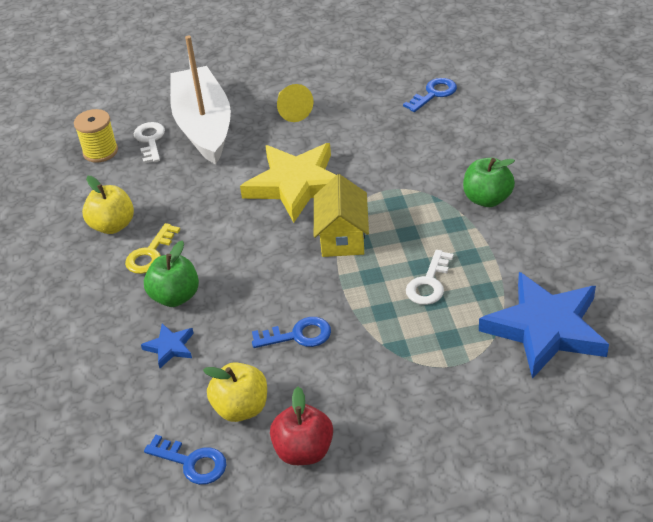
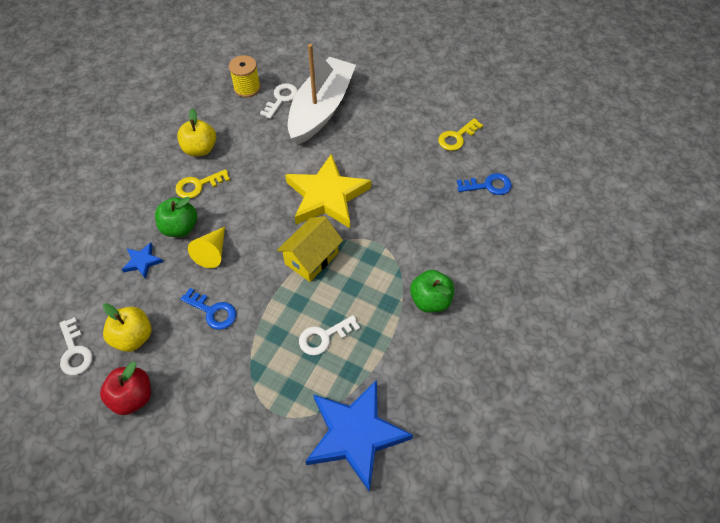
camera: 35 degrees right, 15 degrees up
(192, 462) = (75, 351): blue key -> white key
(292, 110) = (384, 134): yellow cone -> yellow cone (212, 252)
(362, 76) = (457, 137): none -> yellow key

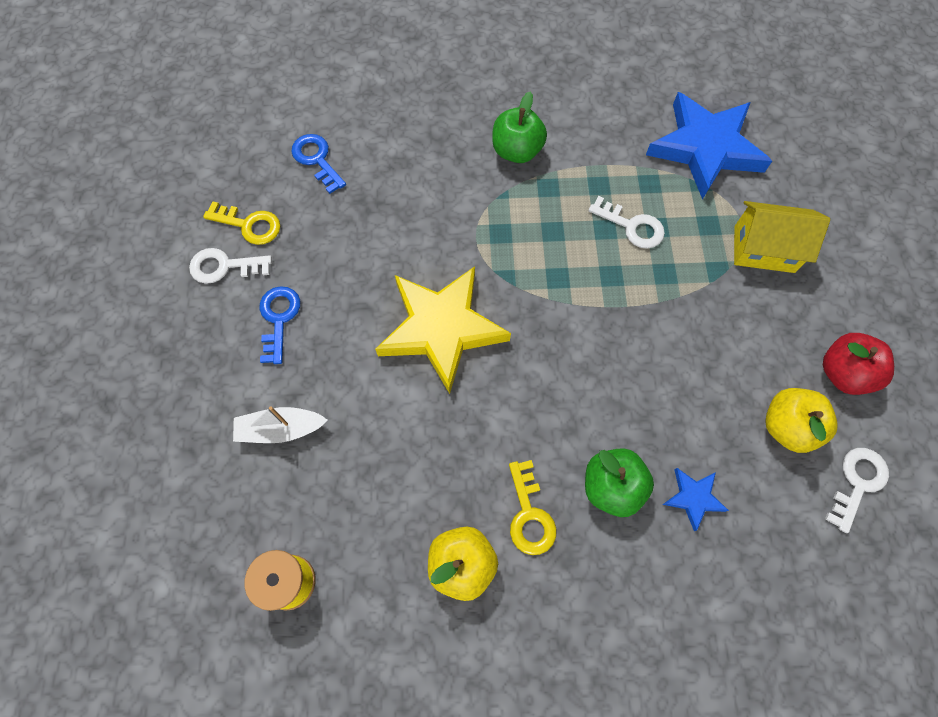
camera: 120 degrees left, 10 degrees up
(198, 185) = (529, 515): yellow key -> yellow key turned 45 degrees clockwise
(212, 252) = (617, 415): yellow cone -> none
(213, 311) = (690, 359): blue key -> blue key (279, 319)
(281, 99) = (288, 506): white key -> white key (224, 266)
(311, 258) = (545, 293): yellow house -> yellow house (764, 249)
(321, 109) = (280, 429): white boat -> white boat, size x0.45

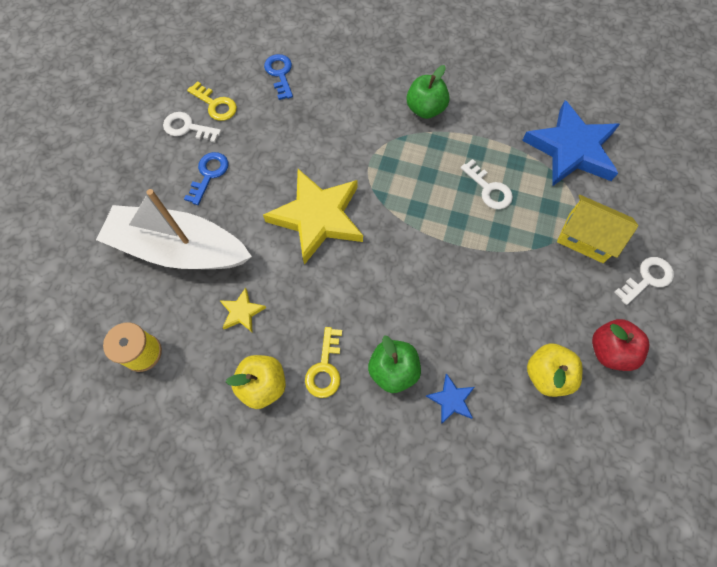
camera: 20 degrees right, 0 degrees up
(280, 429) = (179, 249): white boat -> white boat, size x2.21
(396, 482) = (242, 312): none -> yellow star
(857, 483) = (584, 435): white key -> white key (647, 278)

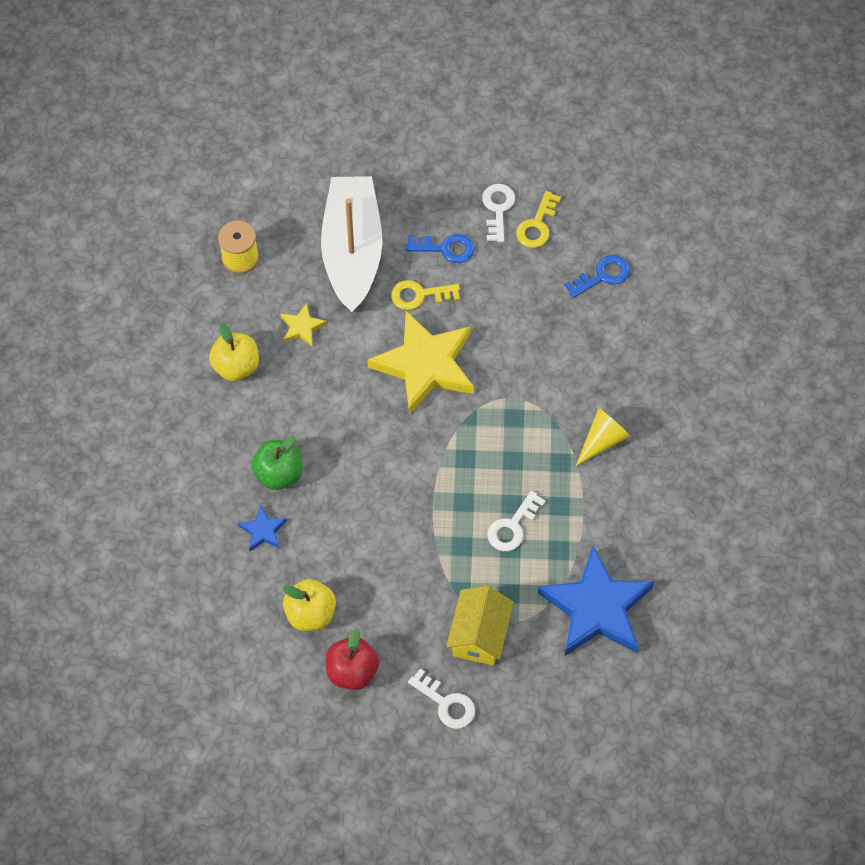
camera: 75 degrees right, 5 degrees down
(325, 368) = (265, 414): yellow key -> yellow key (419, 295)
(425, 109) = (602, 440): green apple -> yellow cone

